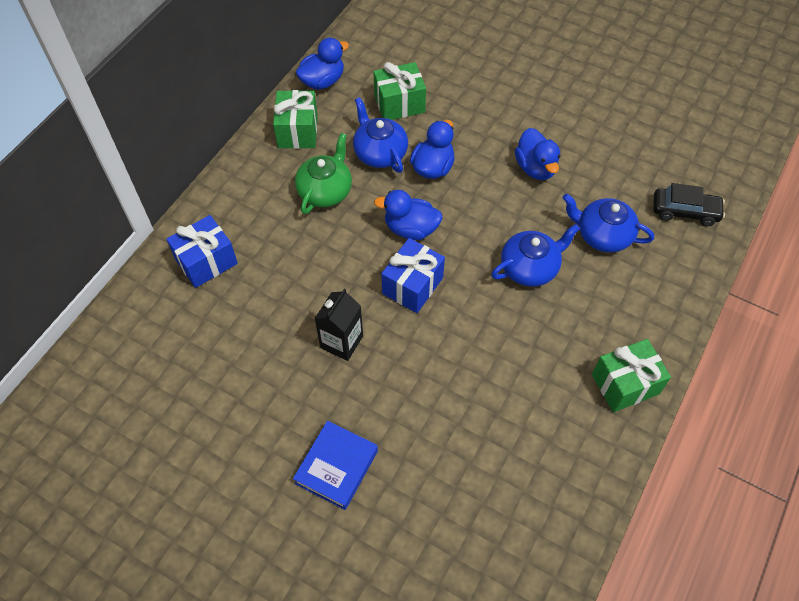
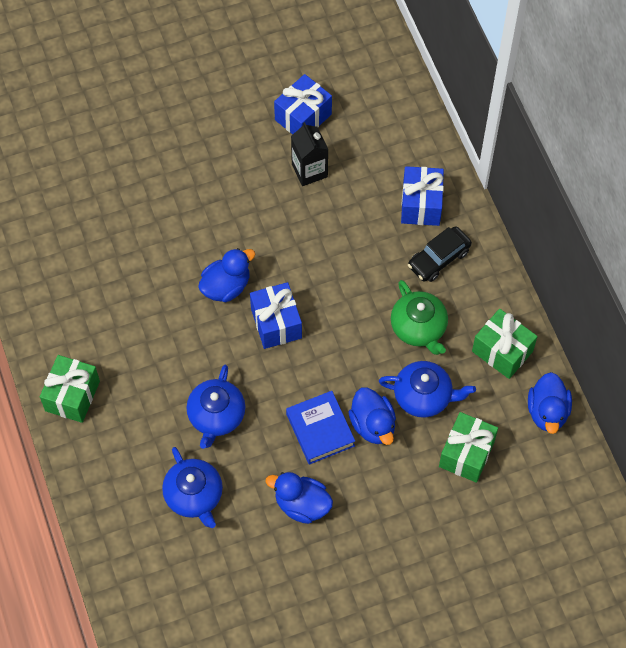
camera: 130 degrees right, 5 degrees up
(182, 419) = (303, 117): none -> blue gift
(336, 467) = (187, 180): blue book -> blue book (320, 430)
(341, 342) = (273, 245): black carton -> black carton (309, 170)
(410, 229) = (327, 361): blue duck -> blue duck (226, 286)
(603, 235) = (194, 495): blue teapot -> blue teapot turned 90 degrees clockwise
(685, 211) = (156, 581): black car -> black car (439, 259)

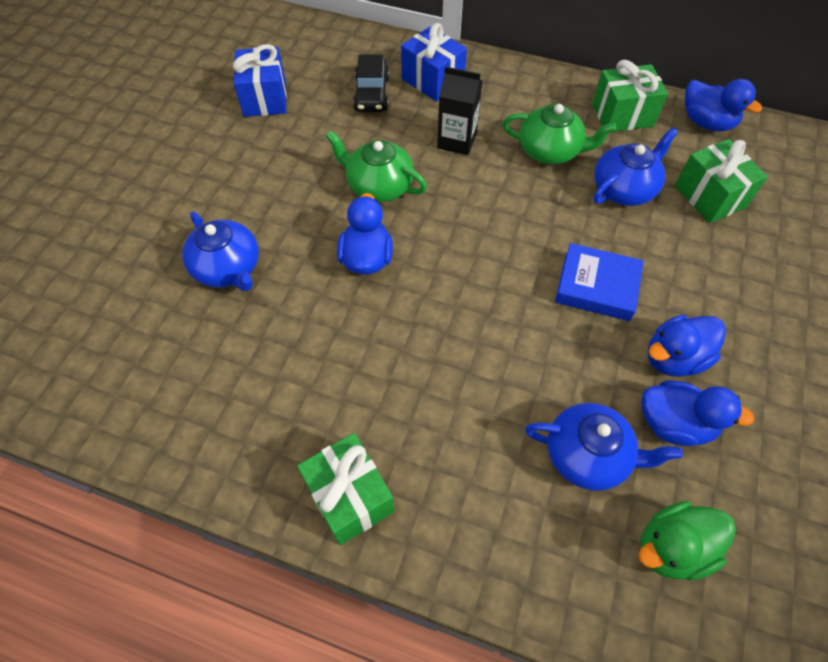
camera: 50 degrees left, 5 degrees down
(173, 568) = (672, 548): none -> green duck
(216, 416) = (505, 365): blue teapot -> blue teapot (228, 268)
(276, 323) = (446, 246): blue gift -> none
(289, 248) = (379, 186): none -> green teapot
(309, 170) = (319, 125): black carton -> black carton (457, 141)
(373, 425) = (624, 243): blue duck -> blue duck (674, 423)
(439, 259) = (495, 100): black car -> black car (371, 94)

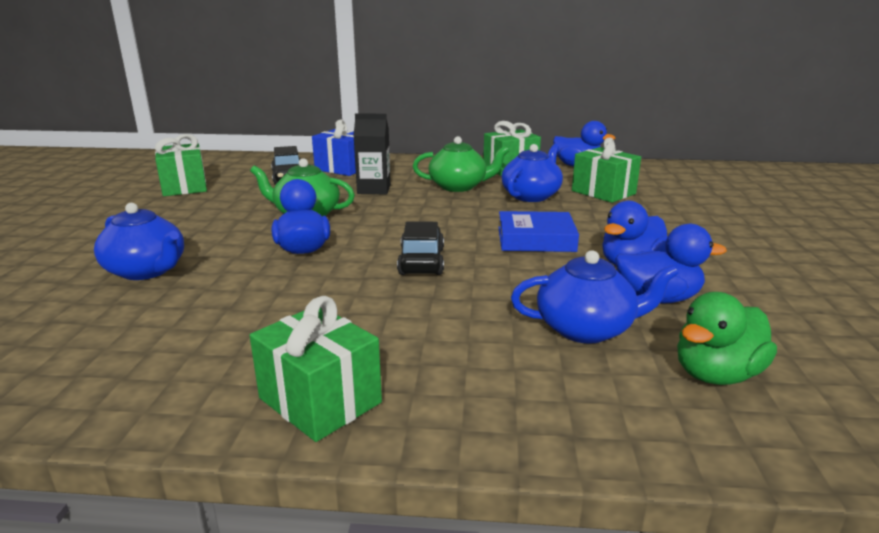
camera: 15 degrees left, 35 degrees down
(265, 98) = (184, 187): blue gift -> green gift
(472, 306) = (421, 261): none -> black car

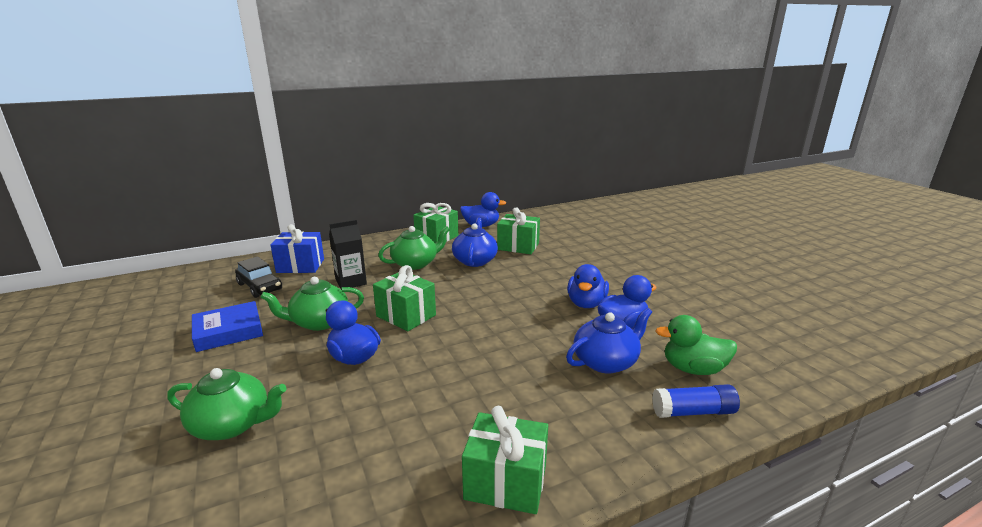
camera: 30 degrees left, 0 degrees up
(147, 271) = (232, 424): blue teapot -> green teapot
(184, 187) = (161, 322): green gift -> green gift (406, 315)
(421, 261) = (456, 341): black car -> none
(536, 239) = (513, 298): blue book -> blue book (228, 331)
(656, 421) = (693, 412): none -> blue glue stick
(716, 374) = (693, 369): green duck -> green duck turned 75 degrees clockwise

